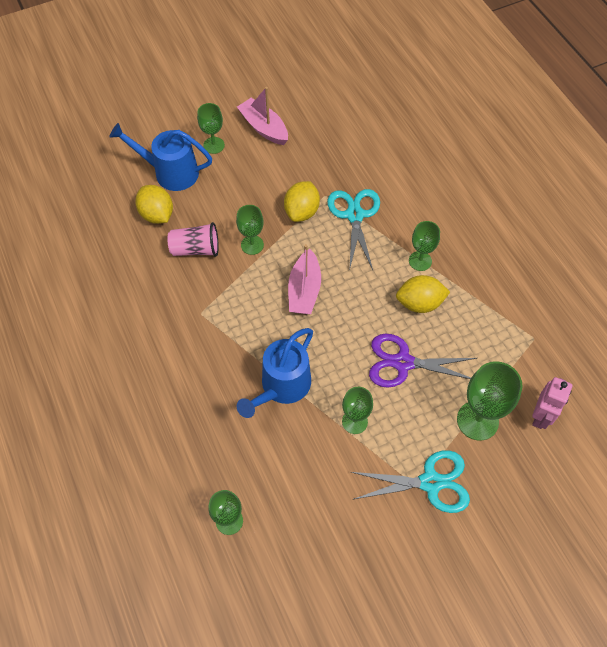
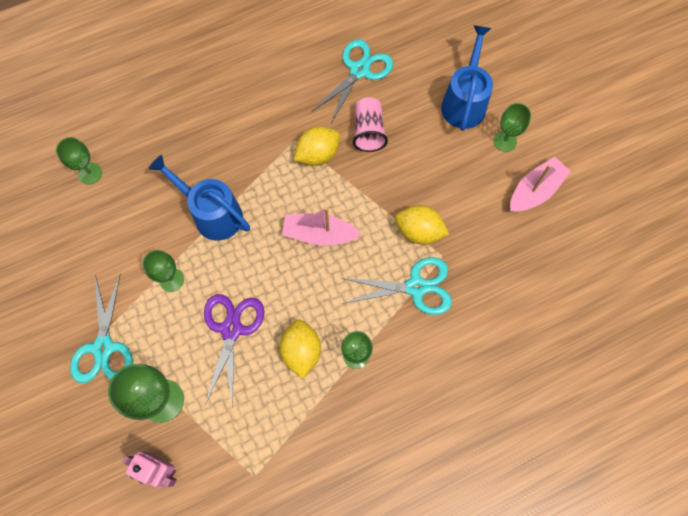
camera: 90 degrees right, 10 degrees up
(124, 256) = (359, 70): none -> turquoise scissors
(157, 215) = (410, 94): yellow lemon -> yellow lemon (317, 154)
(252, 245) = (374, 183): green goblet -> none

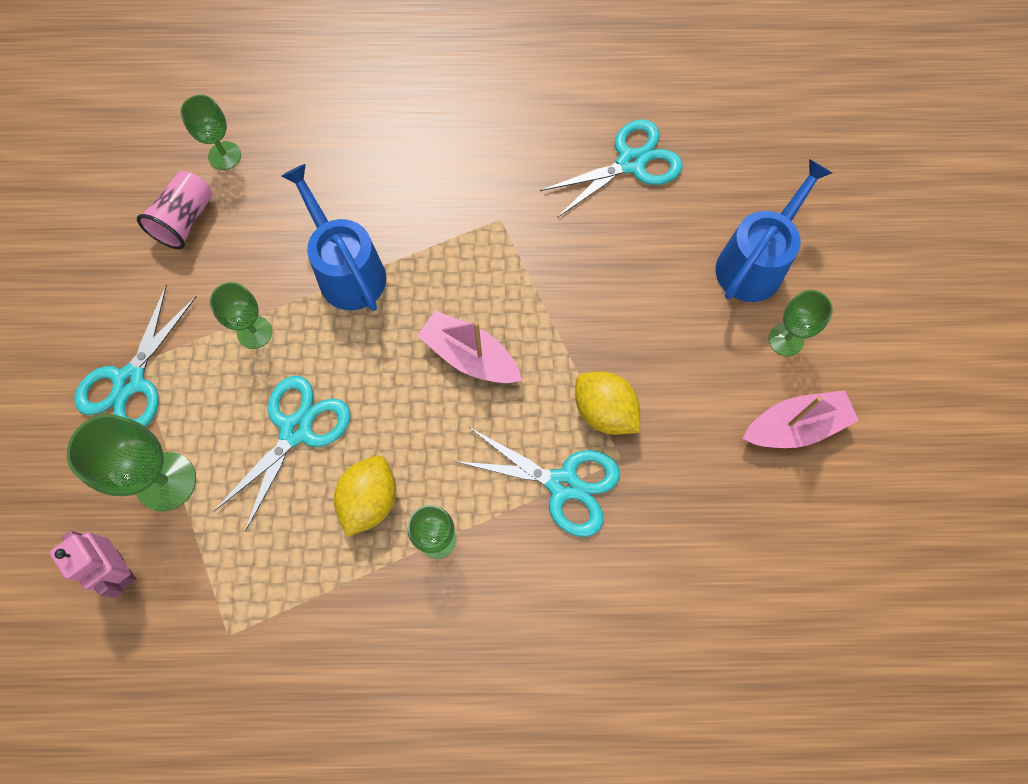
camera: 25 degrees right, 0 degrees up
(231, 329) = (296, 430): purple scissors -> turquoise scissors
(317, 154) = (520, 251): yellow lemon -> none
(368, 131) = (603, 248): pink cup -> pink cup (185, 220)

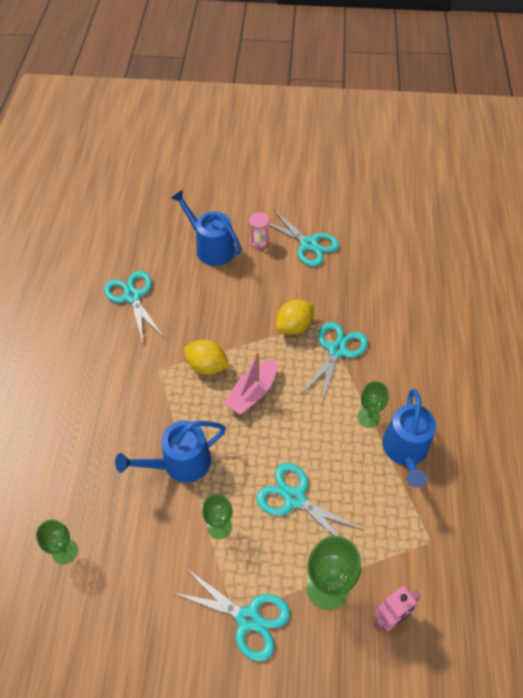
camera: 85 degrees left, 15 degrees down
(185, 220) = (117, 581): pink cup -> none
(369, 500) = (344, 454): yellow lemon -> yellow lemon (207, 366)
(379, 599) = (405, 451): none -> blue watering can
(786, 339) = (259, 241): green goblet -> pink hourglass
(795, 426) = (308, 244): pink boat -> turquoise scissors

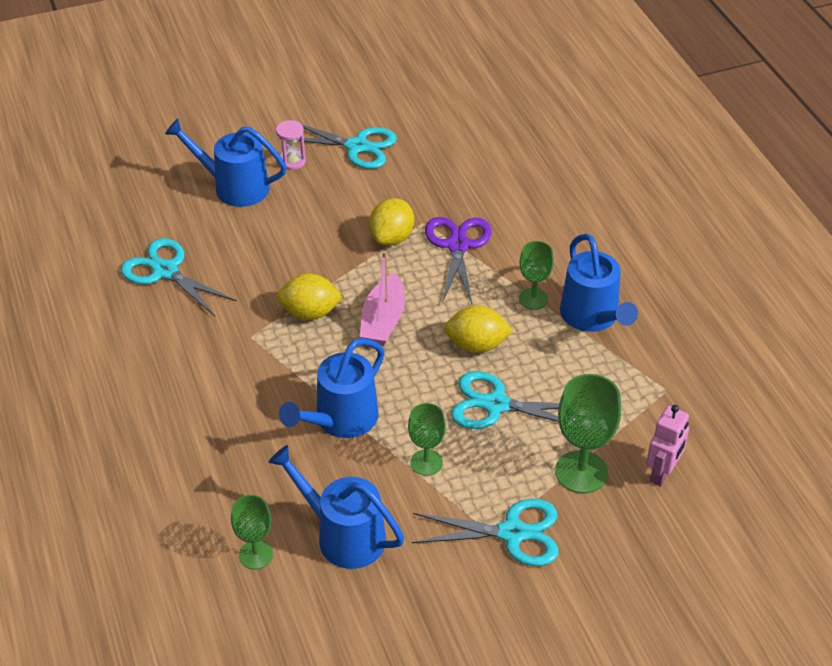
camera: 25 degrees left, 10 degrees down
(130, 563) = (343, 536): none -> blue watering can
(307, 440) = (476, 345): none -> yellow lemon
(337, 350) = (457, 246): turquoise scissors -> purple scissors

